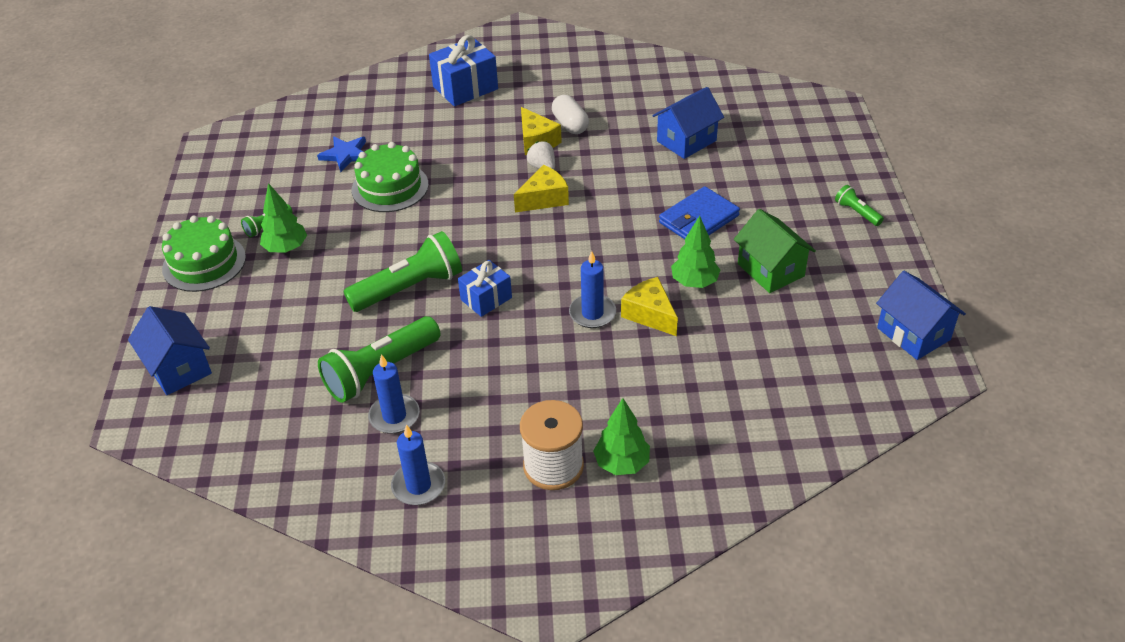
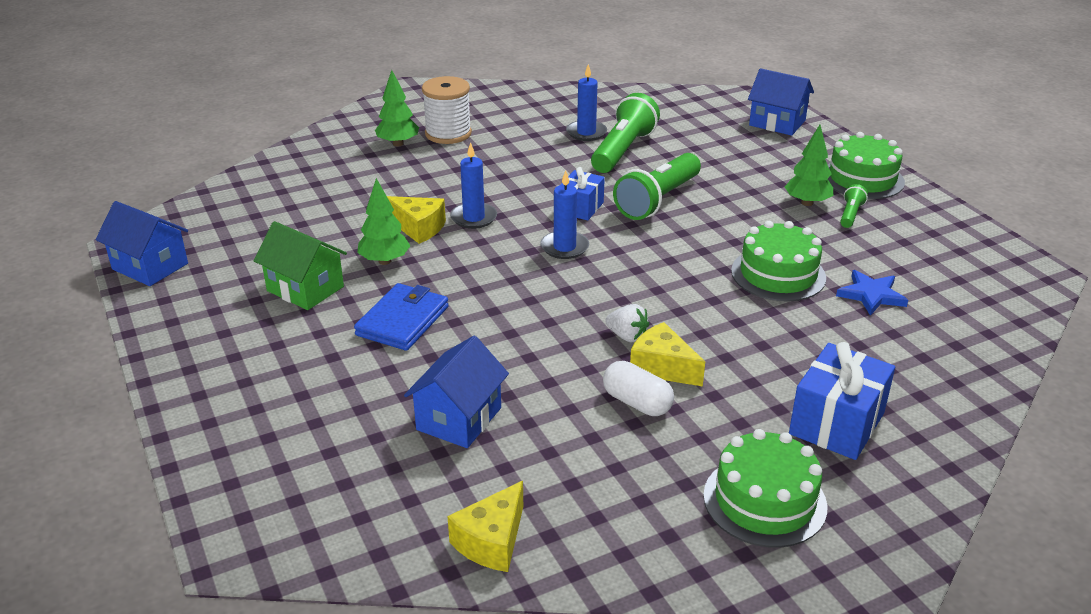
camera: 155 degrees right, 10 degrees down
(418, 486) = (536, 110): blue candle -> blue candle (564, 247)
(542, 64) = (764, 501): none -> green cake
(544, 199) = (596, 302): yellow cheese -> yellow cheese (492, 541)
(856, 212) = (204, 373): green flashlight -> none

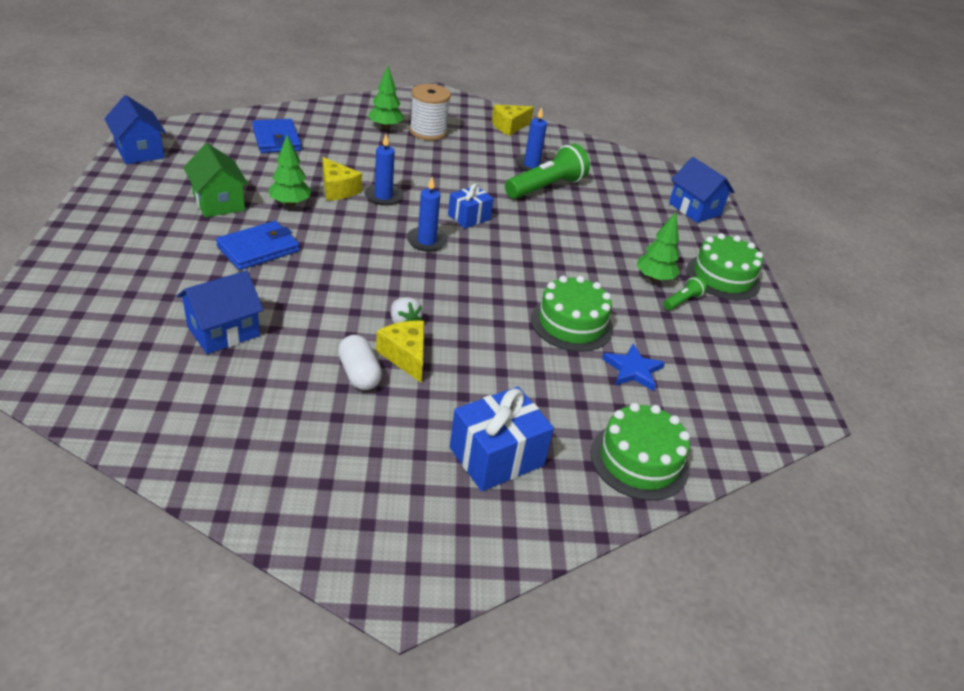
camera: 20 degrees right, 5 degrees up
(294, 198) = (276, 139): none -> blue wallet
(492, 541) = (153, 426): yellow cheese -> yellow cheese (509, 126)
(658, 200) = (534, 233): green flashlight -> none
(764, 501) = (376, 489): green cake -> green cake (639, 460)

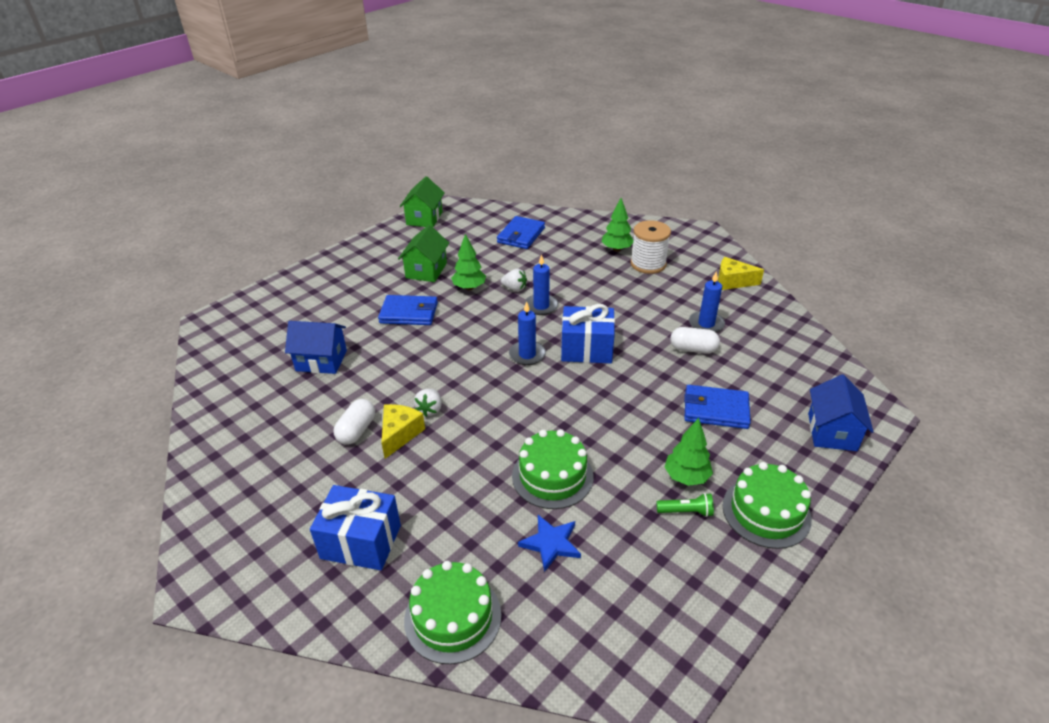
camera: 50 degrees right, 0 degrees up
(139, 151) = (424, 218): blue house -> green house
(337, 189) = (514, 288): yellow cheese -> white strawberry
(469, 217) = (586, 349): blue gift -> blue gift, size x1.58
(546, 187) = (693, 349): green flashlight -> white capsule
(614, 224) = (715, 409): none -> blue wallet

